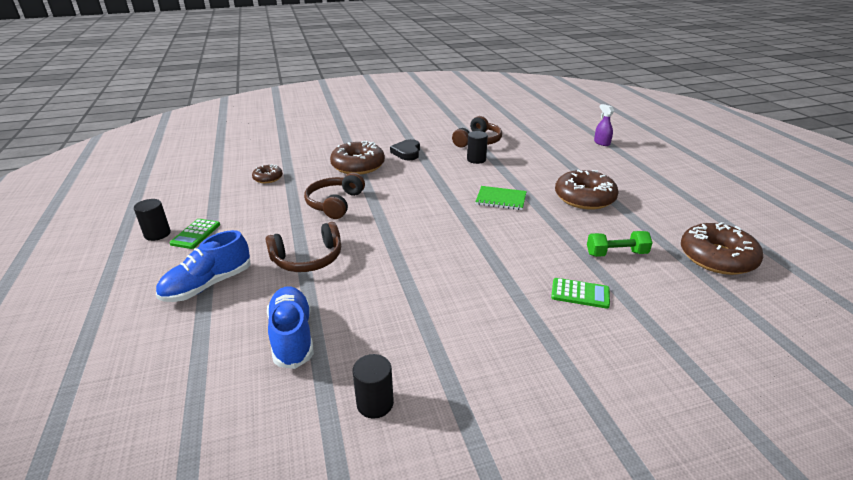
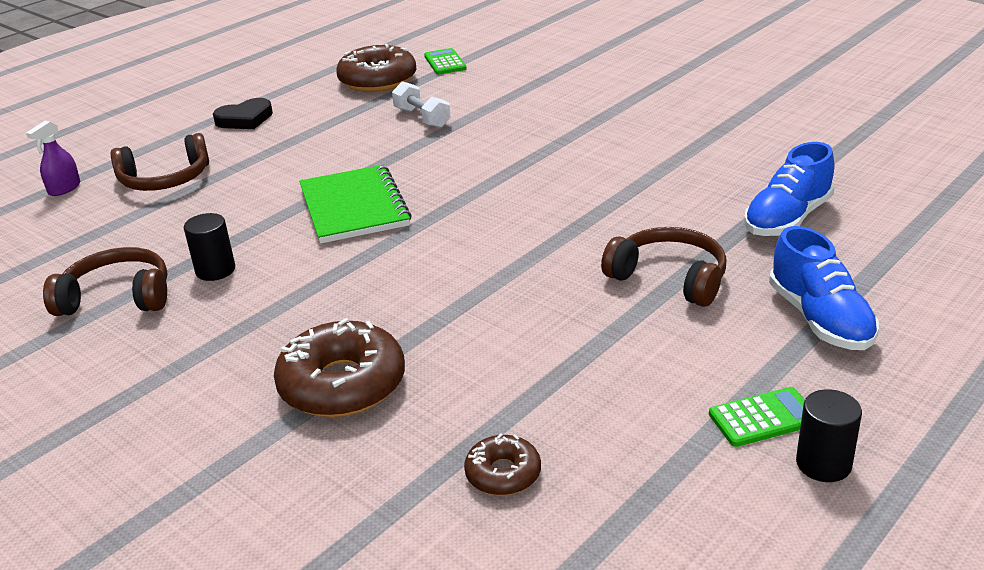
camera: 120 degrees left, 0 degrees up
(208, 285) = (820, 319): blue shoe -> blue shoe turned 60 degrees clockwise
(335, 203) = (510, 334): brown headphones -> brown headphones (165, 179)
(375, 403) = (781, 152): black cylinder -> none
(407, 152) = (230, 355): black heart -> black heart (245, 119)
(501, 199) = (354, 207): green notebook -> green notebook, size x1.58
(580, 294) = (518, 118): green calculator -> green calculator (445, 62)
(584, 198) = (296, 158): brown donut -> none
(616, 254) = (422, 118): green dumbbell -> white dumbbell

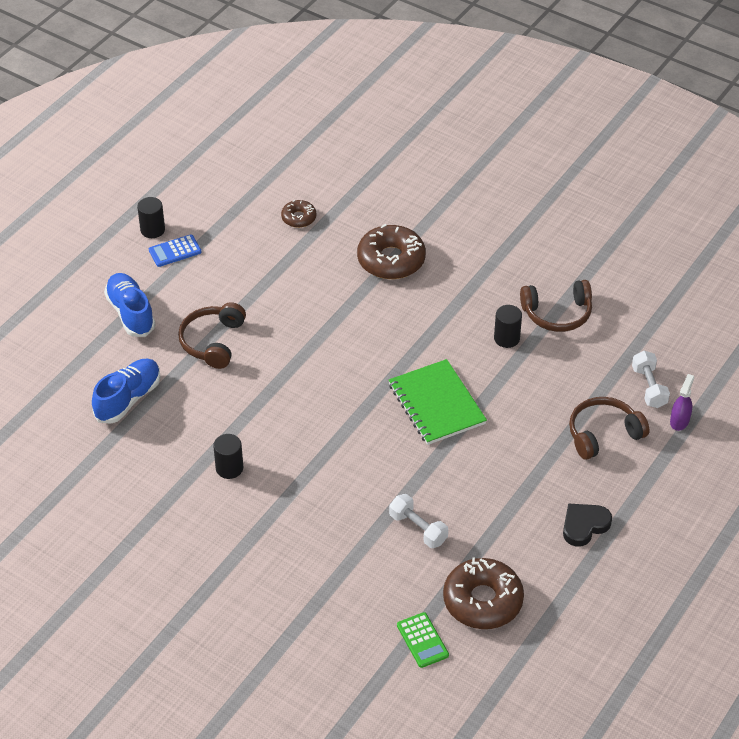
camera: 170 degrees right, 15 degrees up
(68, 217) = (649, 387): none -> white dumbbell
(635, 159) = (229, 468): none -> black cylinder
(669, 278) = (213, 342): brown headphones -> brown headphones turned 75 degrees clockwise
(763, 418) = (175, 251): green calculator -> blue calculator

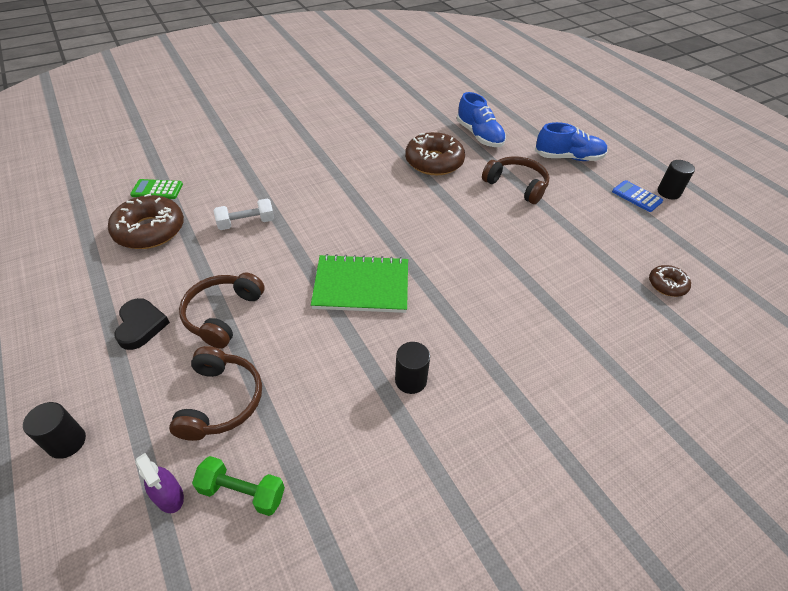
camera: 115 degrees right, 0 degrees up
(175, 251) = (636, 196): blue calculator -> blue calculator turned 45 degrees counterclockwise
(229, 468) = (383, 157): black cylinder -> black cylinder (67, 442)
(391, 260) = (578, 332): brown donut -> brown donut (434, 162)
(557, 314) = (421, 453): brown headphones -> brown headphones (222, 314)
(649, 387) = (242, 492): white dumbbell -> green dumbbell

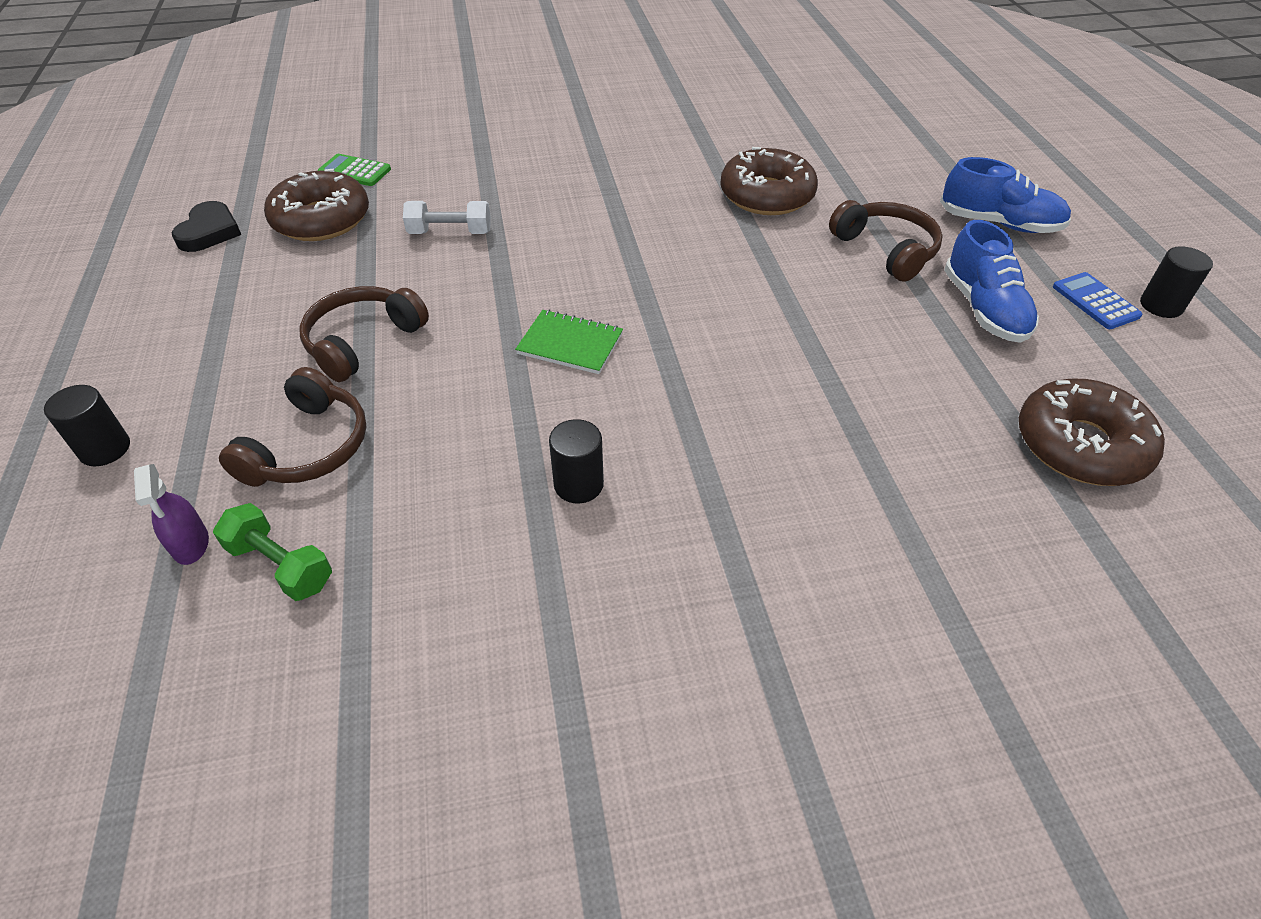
camera: 20 degrees right, 0 degrees up
(141, 326) = (255, 333): black heart -> black heart (209, 232)
(361, 286) = (570, 344): green notebook -> green notebook, size x0.63
(479, 136) = (860, 169): blue shoe -> blue shoe (983, 309)
(667, 285) = (1080, 445): brown donut -> brown donut, size x1.90

